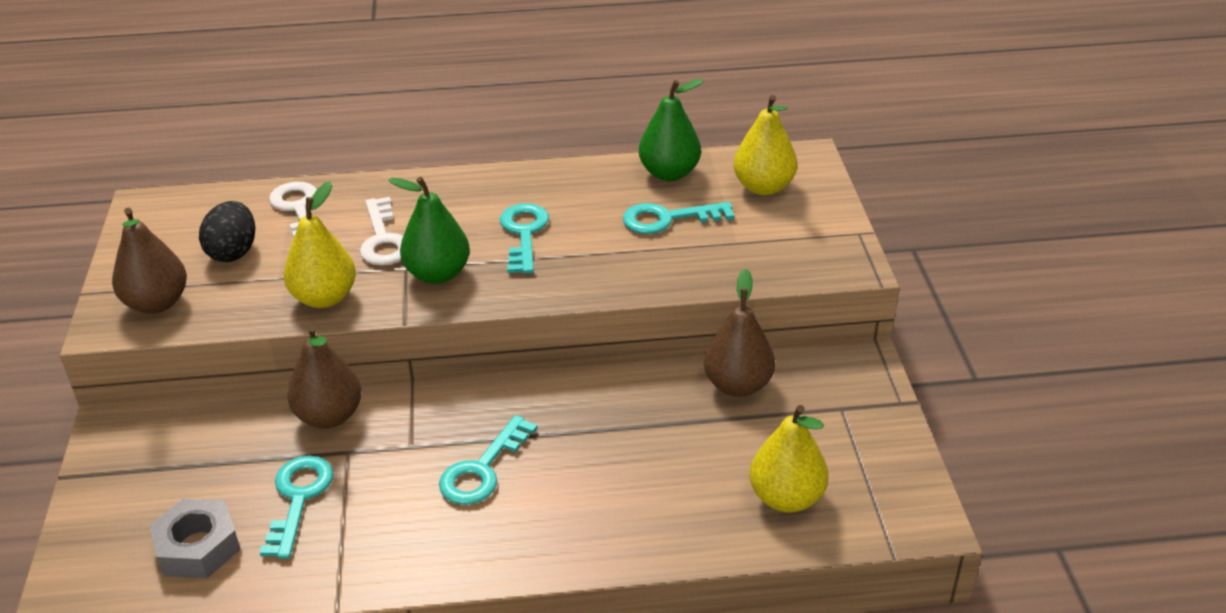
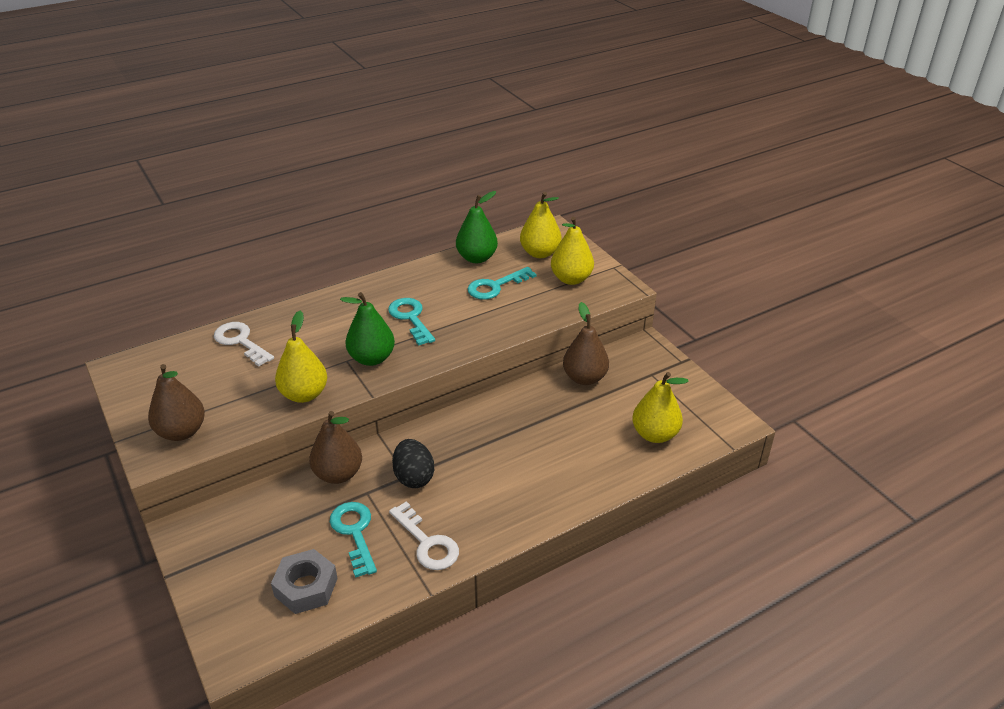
camera: 25 degrees left, 0 degrees up
(233, 252) = (214, 382): black egg -> black egg (414, 477)
(383, 239) = (317, 346): white key -> white key (427, 543)
(482, 469) = (464, 475): turquoise key -> none
(783, 235) = (571, 279): none -> yellow pear

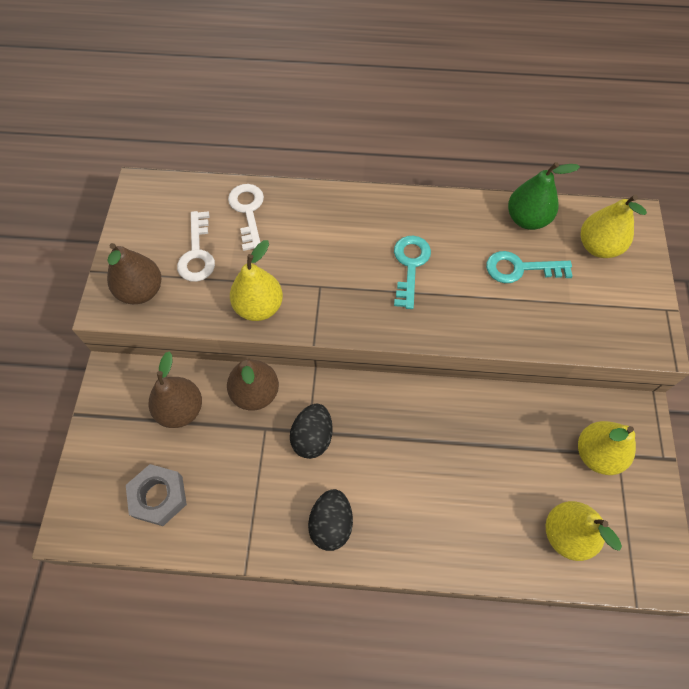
camera: 35 degrees right, 25 degrees up
(354, 533) = (228, 466): turquoise key -> none
(372, 358) = (342, 297): green pear -> none
(427, 543) = (277, 517): white key -> white key (197, 253)
(476, 522) = (331, 524): none -> black egg
(571, 279) = (607, 301): yellow pear -> yellow pear (597, 454)
(584, 378) = (545, 418): brown pear -> brown pear (181, 410)

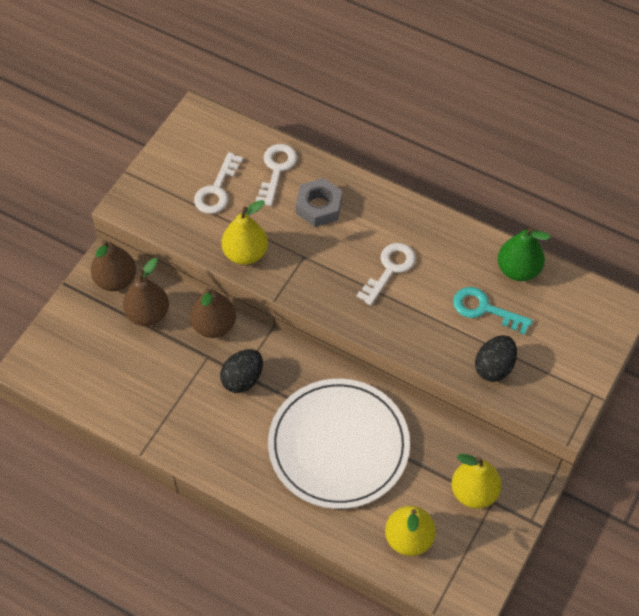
camera: 25 degrees right, 5 degrees down
(141, 291) = (158, 204): brown pear -> brown pear (116, 280)
(159, 497) = (101, 372): grey nut -> grey nut (319, 207)
(331, 524) = (223, 449): black egg -> black egg (494, 367)
(410, 265) = (389, 269): turquoise key -> white key
(444, 465) = (338, 445): none -> white plate
(598, 246) = (567, 318): yellow pear -> none

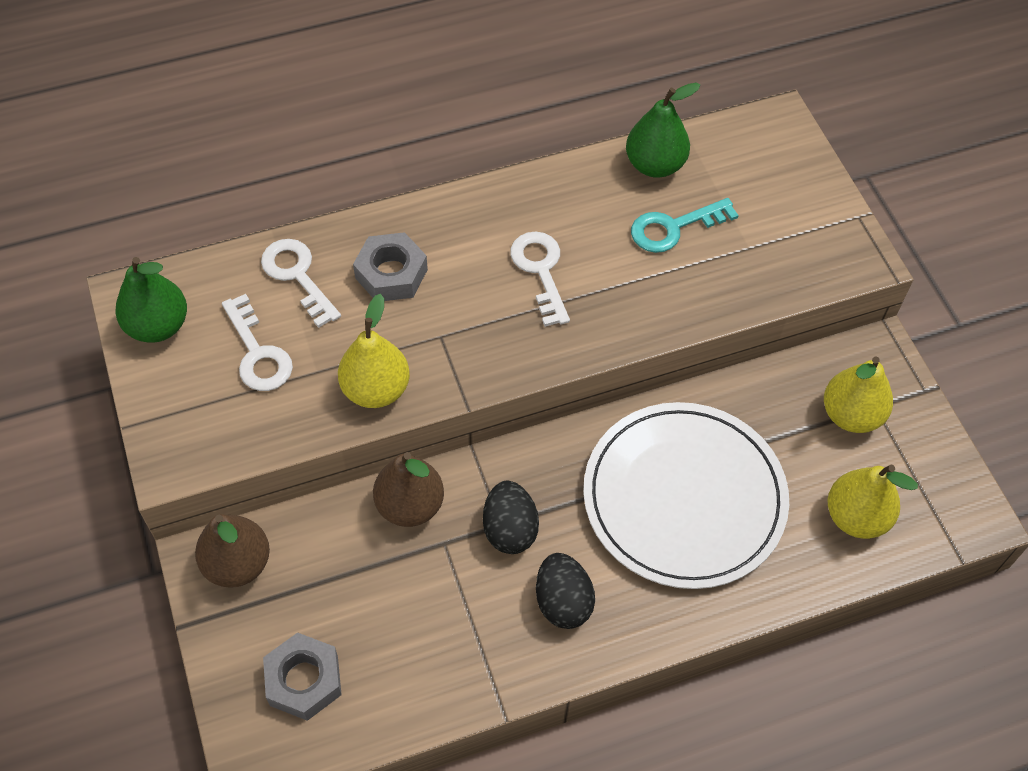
camera: 50 degrees left, 0 degrees up
(83, 354) = (304, 680): none -> grey nut
(148, 314) = (322, 564): brown pear -> none
(191, 139) = (158, 326): none -> green pear
(494, 367) = (751, 272): black egg -> black egg (563, 602)

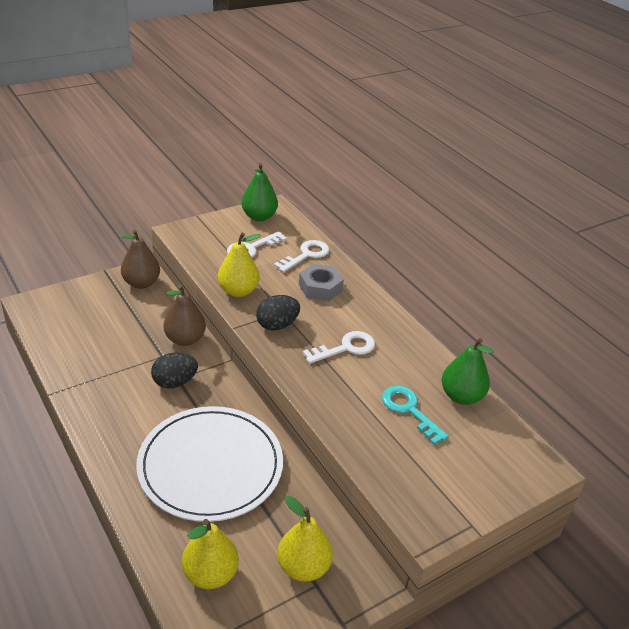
camera: 75 degrees right, 20 degrees down
(304, 680) = (75, 314): grey nut -> none
(563, 602) = (127, 411): black egg -> black egg (277, 325)

